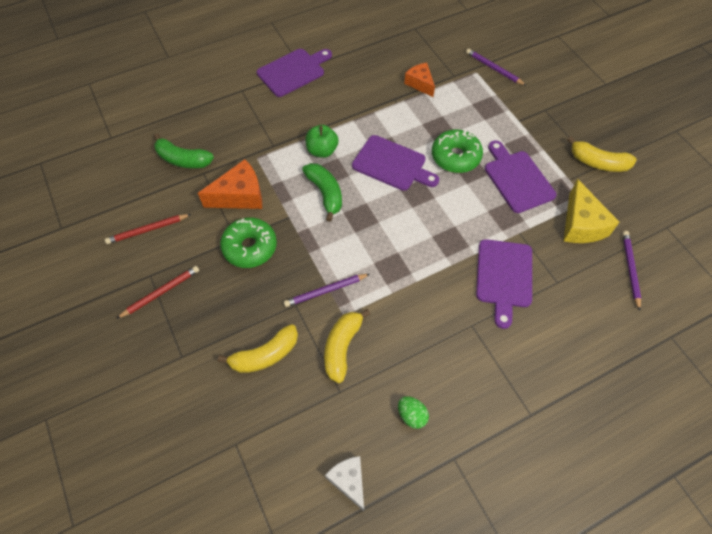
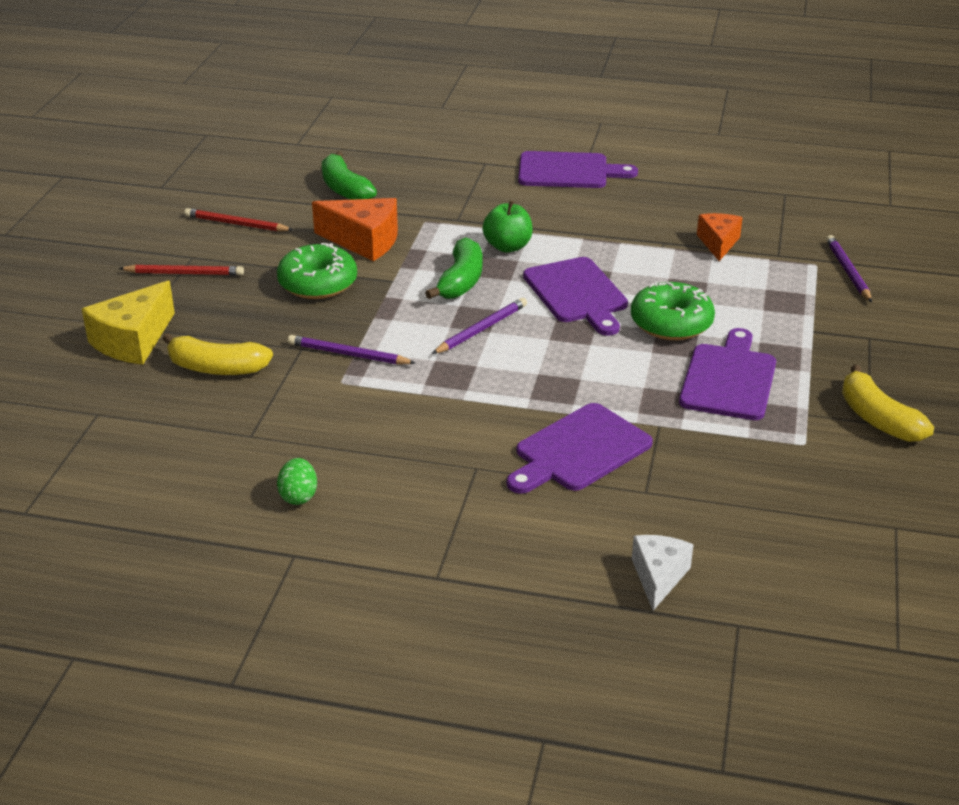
camera: 40 degrees right, 25 degrees down
(342, 347) = (302, 405): yellow banana -> none
(349, 481) = (162, 504): white cheese -> white cheese (658, 577)
(581, 224) = (760, 460): yellow cheese -> yellow cheese (133, 341)
(630, 269) = (772, 535): purple pencil -> purple pencil (481, 329)

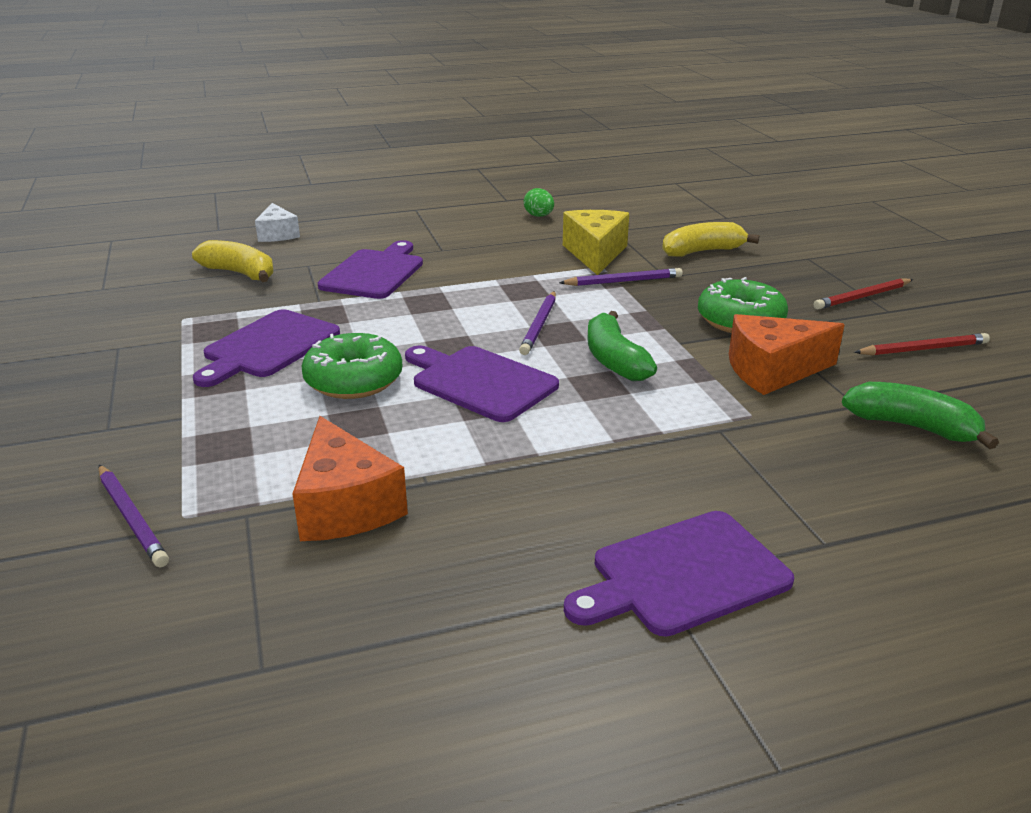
camera: 150 degrees right, 5 degrees down
(133, 341) = (792, 250): yellow cheese -> yellow cheese (595, 254)
(507, 247) = (615, 412): green apple -> none
(718, 243) = (345, 506): orange cheese -> orange cheese, size x1.54
(729, 379) = (268, 347): purple cutting board -> purple cutting board turned 45 degrees clockwise
(878, 419) = (108, 351): yellow banana -> yellow banana (240, 273)

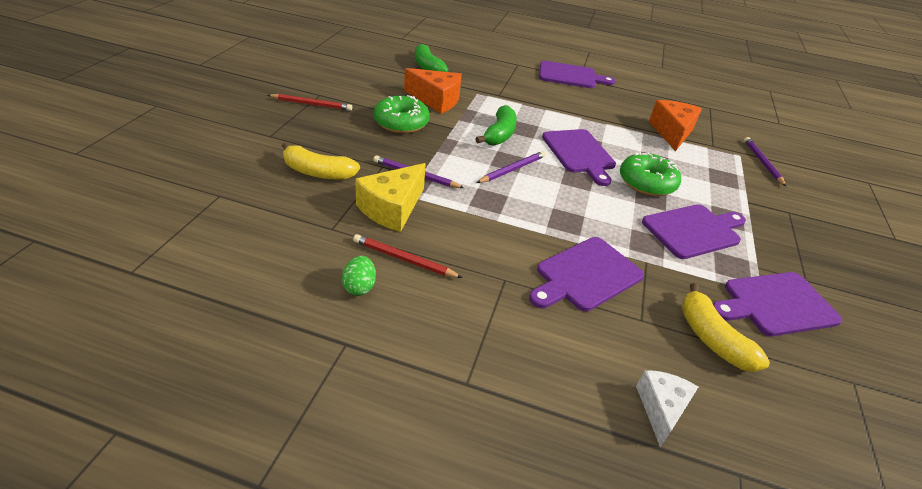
camera: 150 degrees left, 10 degrees up
(167, 314) = (775, 304): none -> purple cutting board
(923, 349) = (354, 78): red pencil -> red pencil (404, 259)

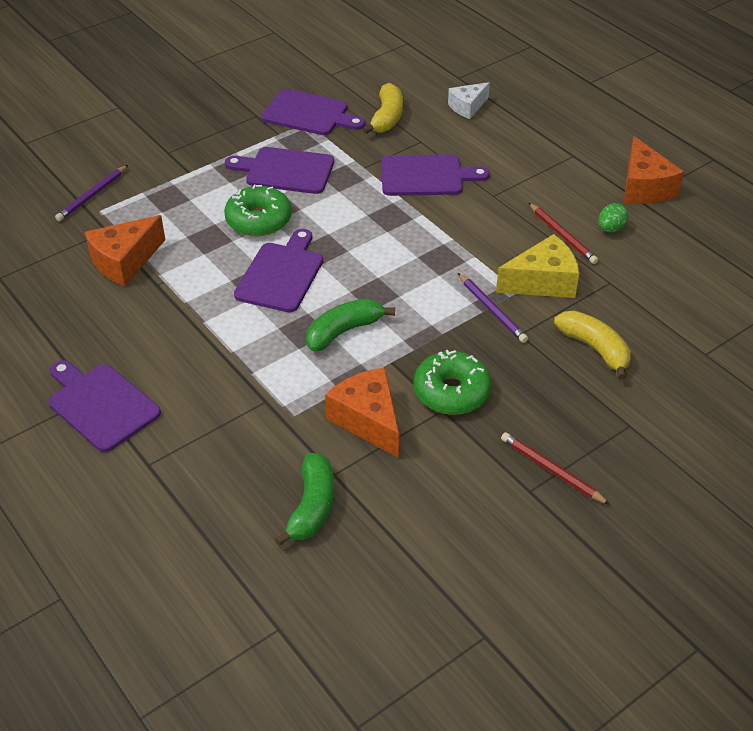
camera: 140 degrees left, 5 degrees up
(347, 367) = (644, 187): none -> orange cheese
(512, 169) = (381, 281): purple pencil -> none

